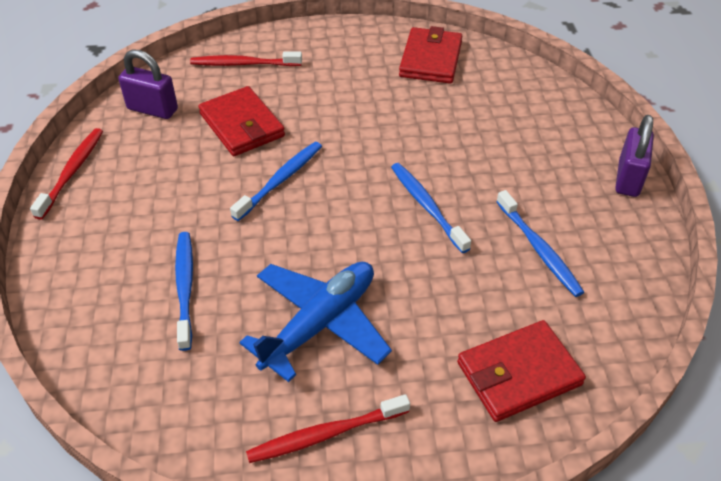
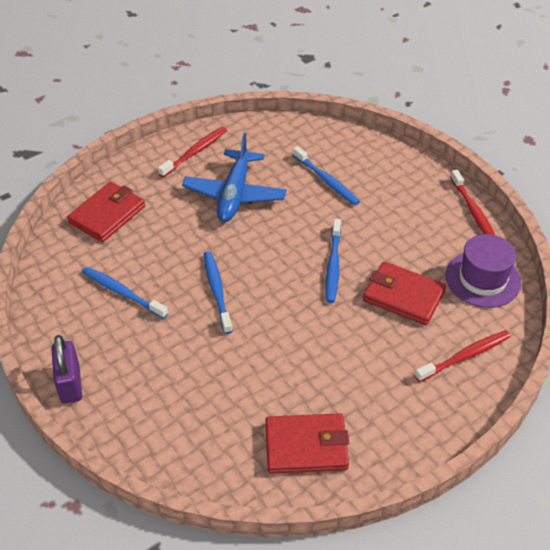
camera: 150 degrees right, 0 degrees up
(152, 109) = (482, 279): purple padlock -> purple hat
(427, 206) = (217, 291): blue toothbrush -> blue toothbrush turned 135 degrees counterclockwise
(430, 59) = (306, 446): red wallet -> red wallet turned 75 degrees counterclockwise

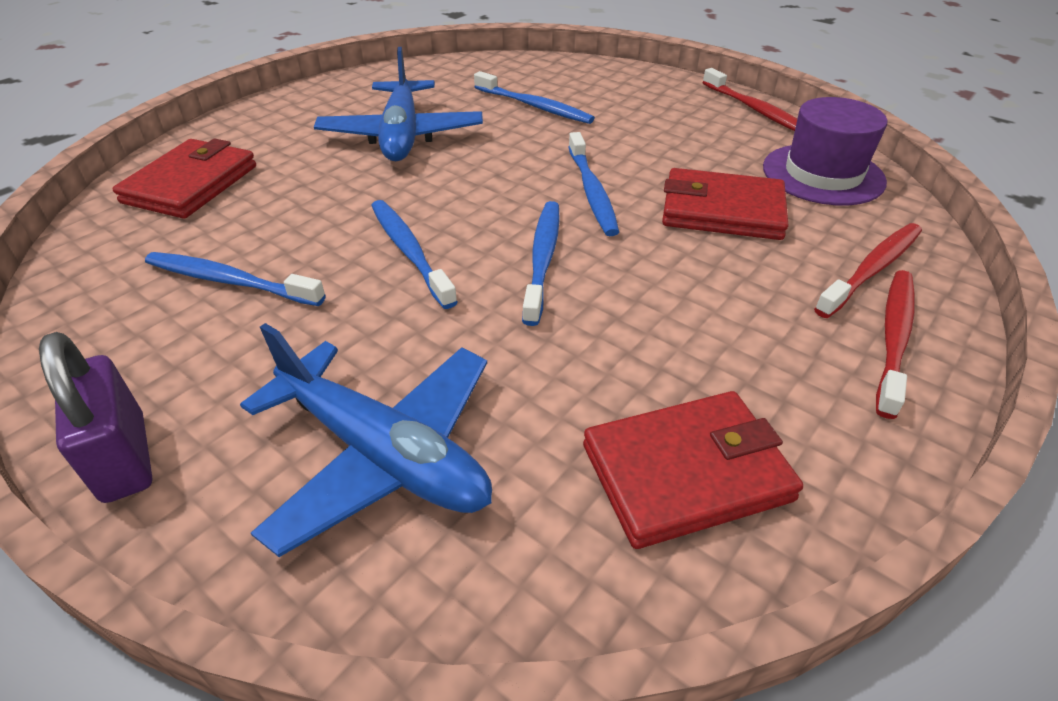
camera: 15 degrees left, 5 degrees down
(178, 407) = (383, 454): none -> blue plane
(195, 152) = (327, 102): red toothbrush -> red toothbrush (894, 338)
(286, 311) = (543, 259): none -> blue toothbrush

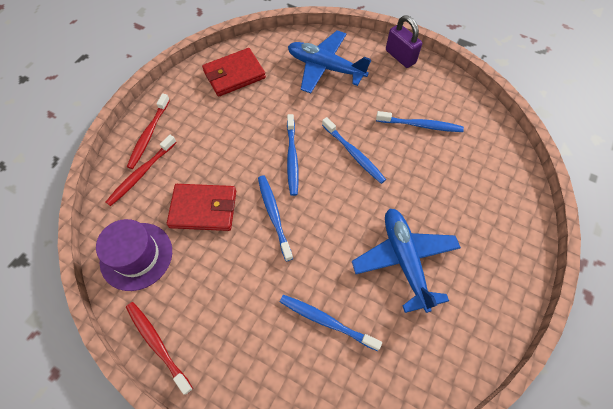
camera: 170 degrees right, 20 degrees up
(191, 184) = (493, 187): red wallet -> none

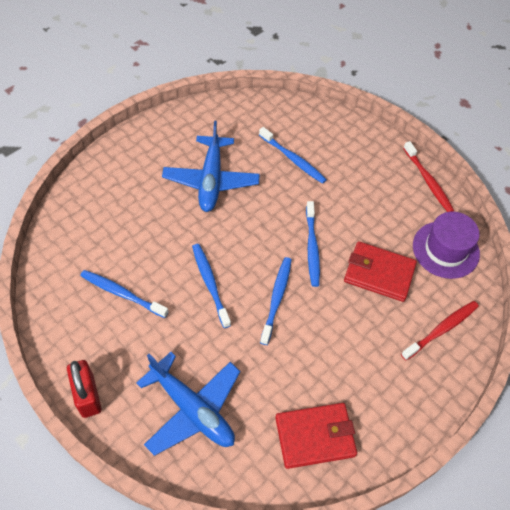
camera: 165 degrees left, 5 degrees down
(149, 135) = (432, 376): red toothbrush -> none
(400, 57) = (87, 395): purple padlock -> red padlock

